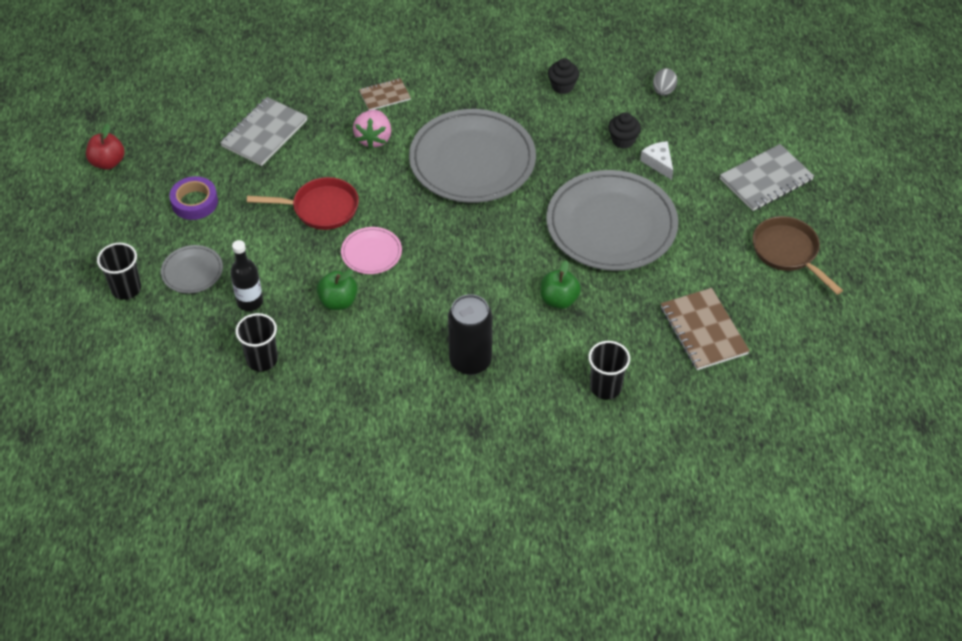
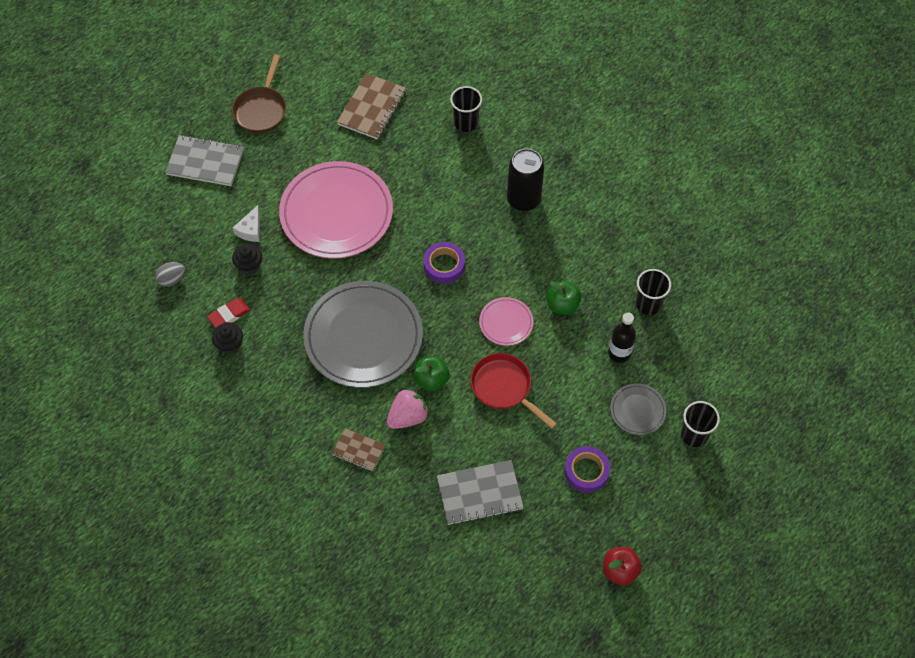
camera: 135 degrees left, 10 degrees up
(473, 255) = (444, 265): none -> purple tape
(559, 300) = (428, 193): green apple -> green apple (431, 380)
(590, 101) = (229, 315): none -> red eraser
(611, 225) = (336, 213): grey plate -> pink plate

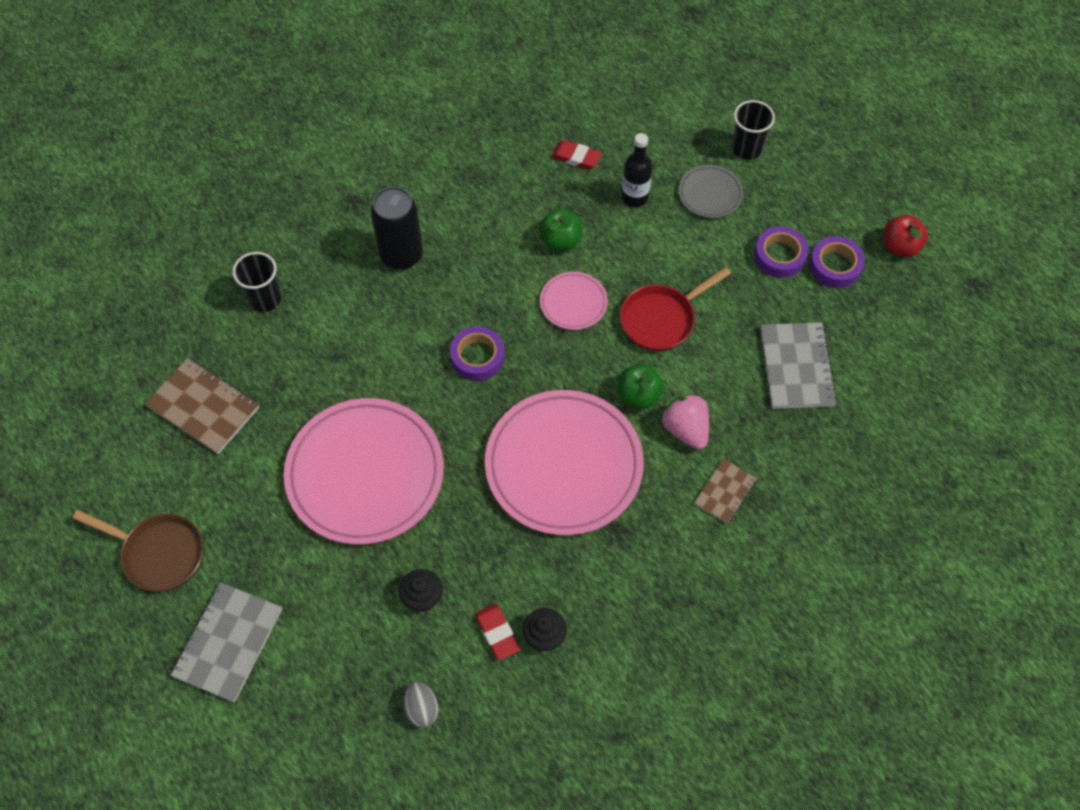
camera: 80 degrees left, 0 degrees up
(250, 230) = (363, 590): white cheese -> none
(363, 337) = (563, 465): grey plate -> pink plate
(586, 517) = (835, 266): none -> purple tape
(648, 304) = (576, 157): black cup -> red eraser

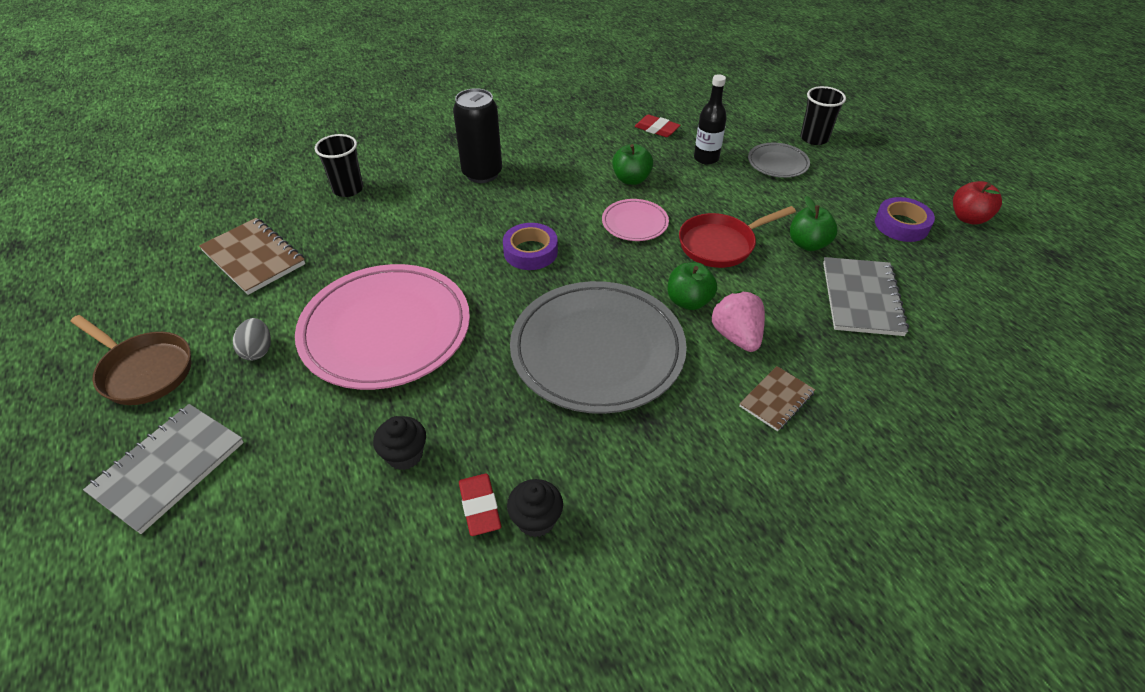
camera: 10 degrees right, 15 degrees down
(421, 709) = (360, 581): grey egg -> grey egg (258, 350)
(563, 465) = (597, 350): pink plate -> grey plate
(745, 306) = (808, 244): none -> green apple
(779, 256) = (844, 212): purple tape -> none

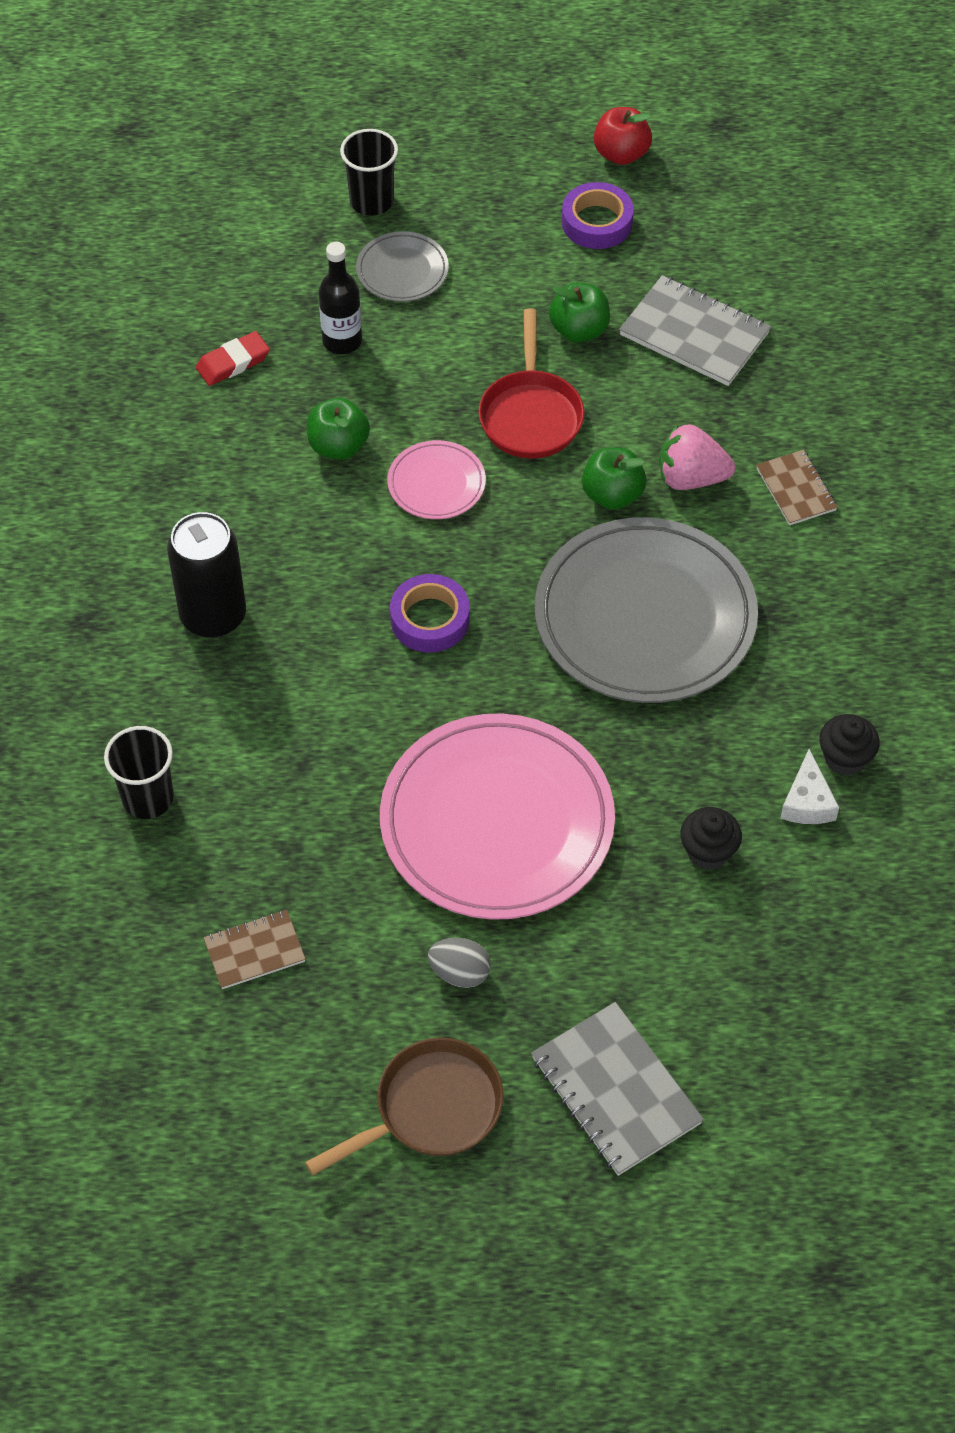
camera: 65 degrees left, 10 degrees up
(253, 258) = (254, 951): brown notebook -> brown notebook, size x0.59
(479, 507) = (807, 801): red eraser -> white cheese

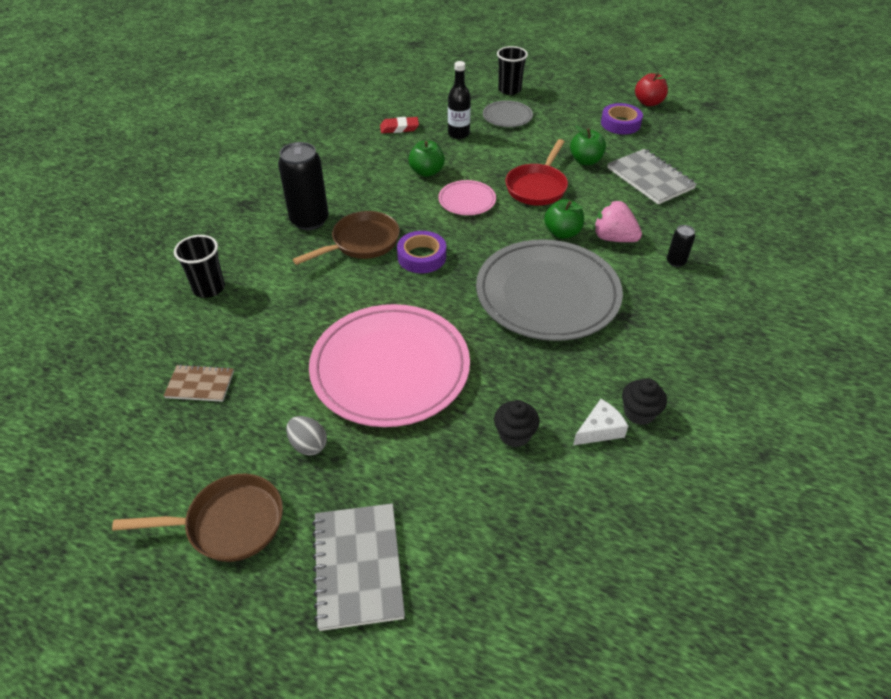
camera: 25 degrees right, 10 degrees down
(323, 627) = (361, 242): none -> brown pan
(796, 489) = (676, 261): brown notebook -> black can
(807, 801) = (599, 430): white cheese -> white cheese turned 150 degrees counterclockwise

